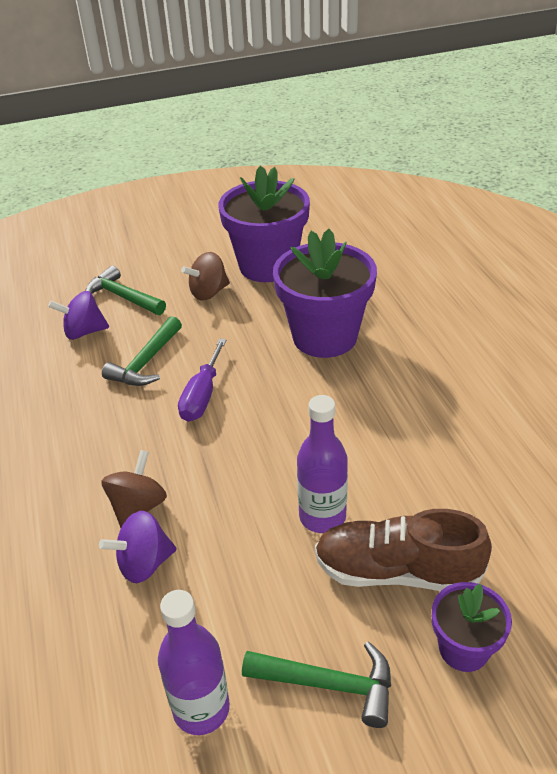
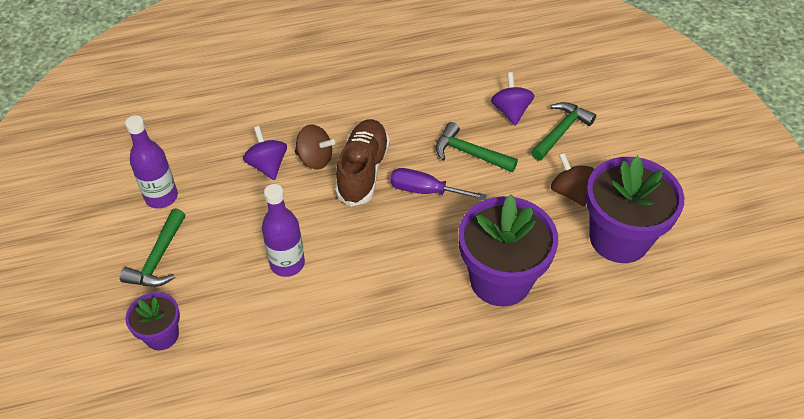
camera: 90 degrees right, 10 degrees up
(397, 571) = (230, 305): brown shoe -> brown shoe (363, 171)

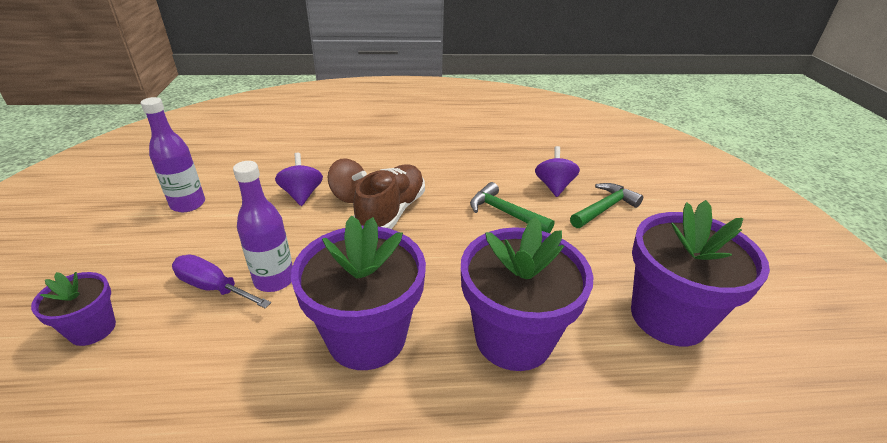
camera: 10 degrees right, 15 degrees down
(158, 259) = (146, 254): green hammer -> none
(386, 300) = (367, 337): none -> purple flower pot
(425, 191) = (449, 237): purple screwdriver -> purple screwdriver (213, 287)
(569, 192) = (609, 261): brown spinning top -> none

